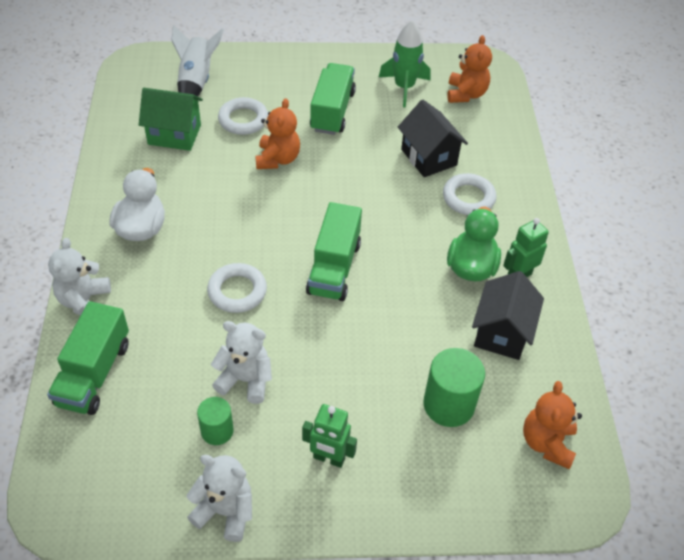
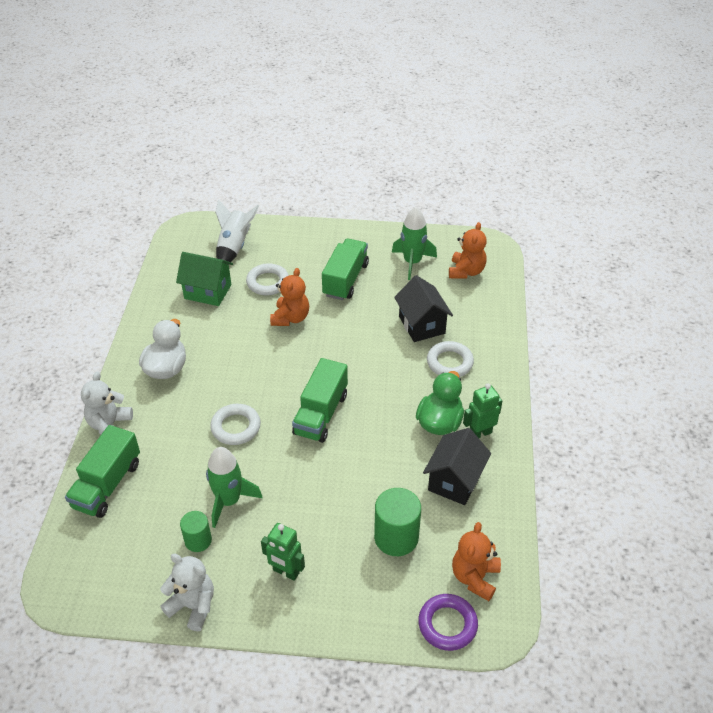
camera: 10 degrees right, 5 degrees down
(245, 380) = (229, 501): white teddy bear -> green rocket
(527, 501) = (447, 624): none -> purple ring

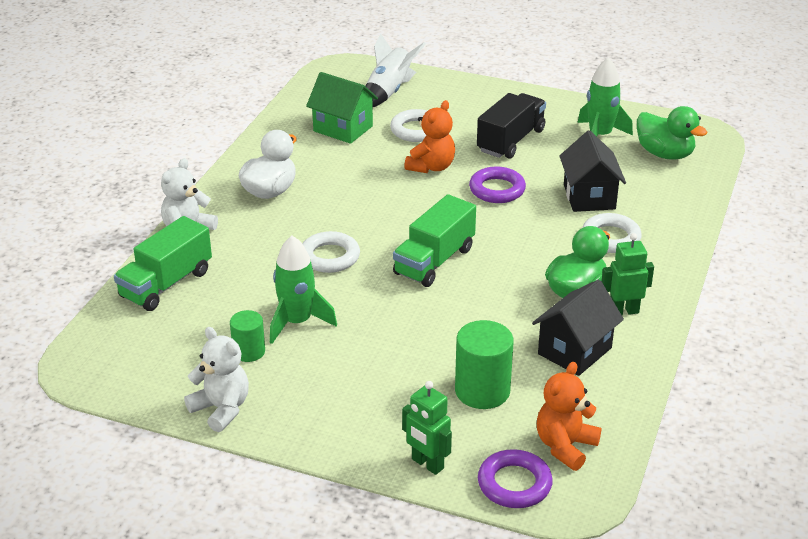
camera: 15 degrees right, 10 degrees down
(286, 572) = (339, 398): green robot -> green robot (427, 464)
(345, 280) = (511, 141): green truck -> black truck
(349, 331) = (497, 189): none -> purple ring
(466, 271) = (665, 154): orange teddy bear -> green duck

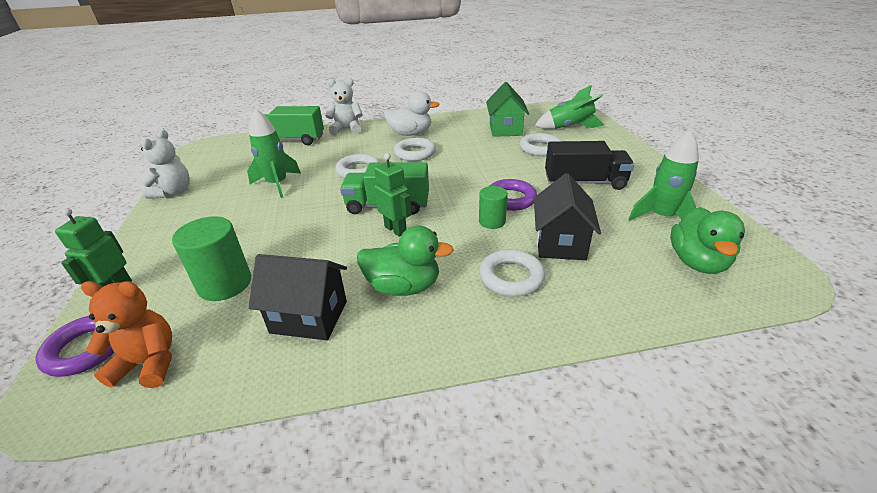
camera: 60 degrees right, 0 degrees up
(249, 351) = (237, 181): green cylinder -> green cylinder (492, 221)
(330, 206) = (415, 153): none -> white ring
(389, 92) = (569, 127): white rocket -> green rocket
(431, 167) = (504, 167): orange teddy bear -> none
(589, 197) = (560, 243): black house -> black house turned 45 degrees counterclockwise
(623, 311) = (396, 327): green robot -> green robot (396, 229)

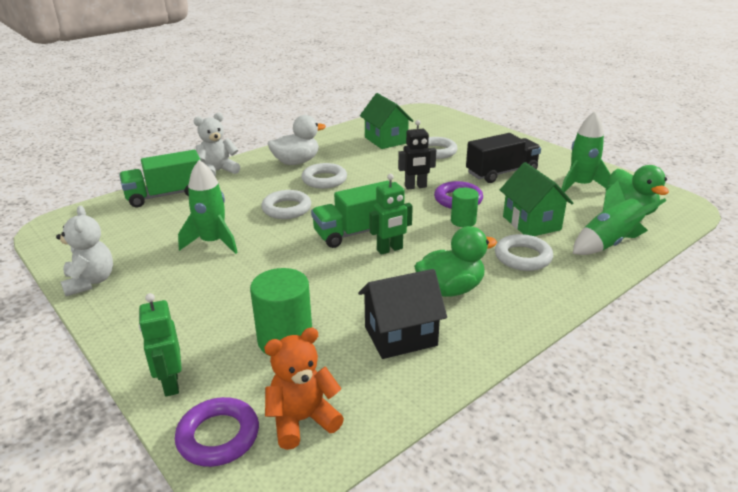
camera: 30 degrees left, 5 degrees down
(396, 229) = (390, 249): green robot -> green robot turned 135 degrees clockwise
(484, 177) = (415, 187): none -> black robot
(560, 243) = (531, 223): black house -> green house
(569, 127) = (441, 128): green rocket -> green rocket (609, 243)

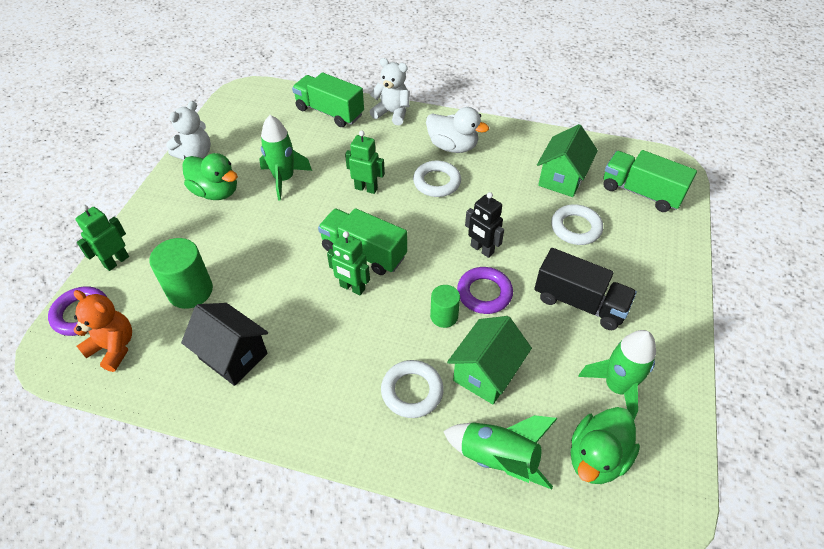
camera: 55 degrees right, 20 degrees up
(286, 209) = (366, 188): white ring -> green robot
(431, 124) = (641, 192): none -> green truck
(450, 289) = (319, 359): green duck -> green duck (216, 192)

